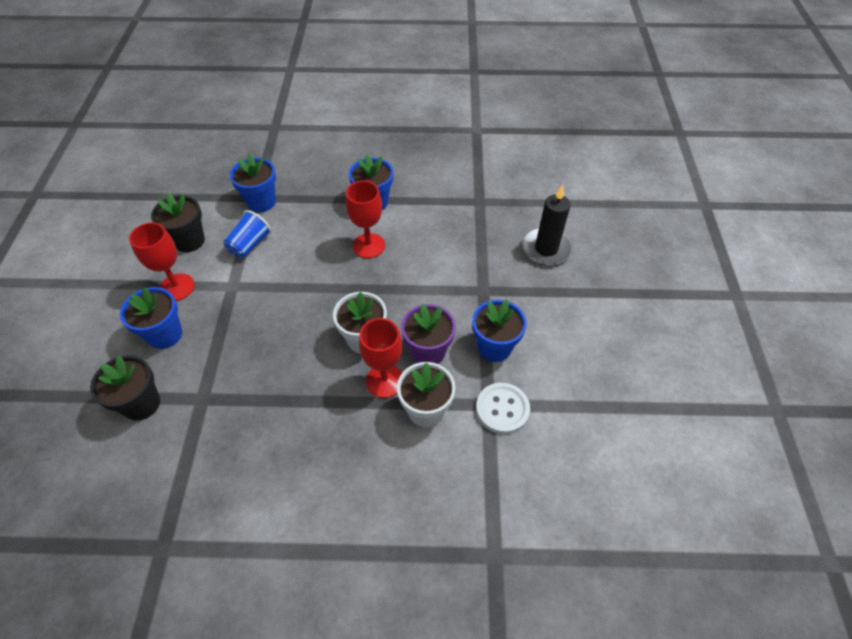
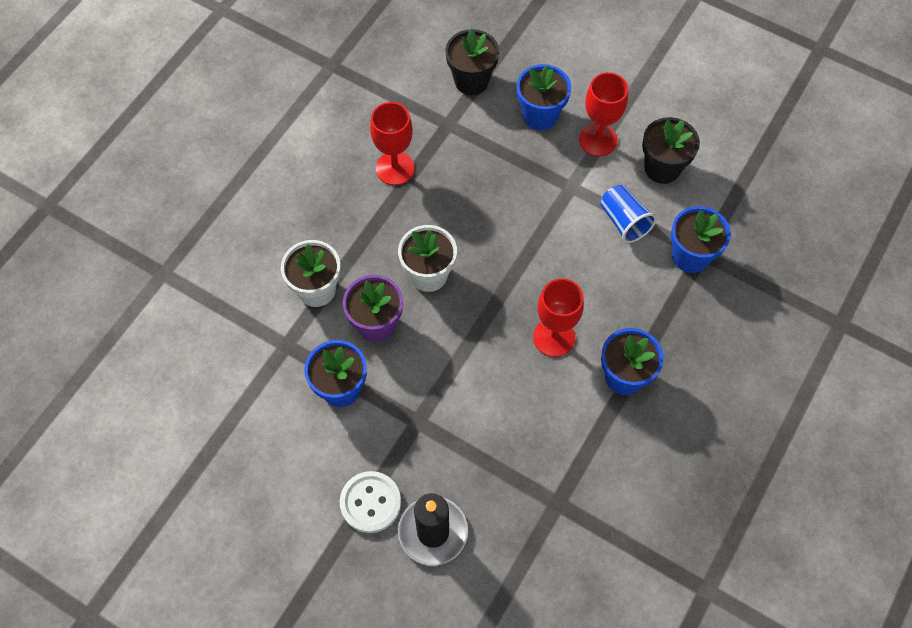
camera: 120 degrees right, 10 degrees up
(385, 380) = (370, 271): red goblet -> red goblet (395, 168)
(502, 409) = (273, 354): white button -> white button (370, 502)

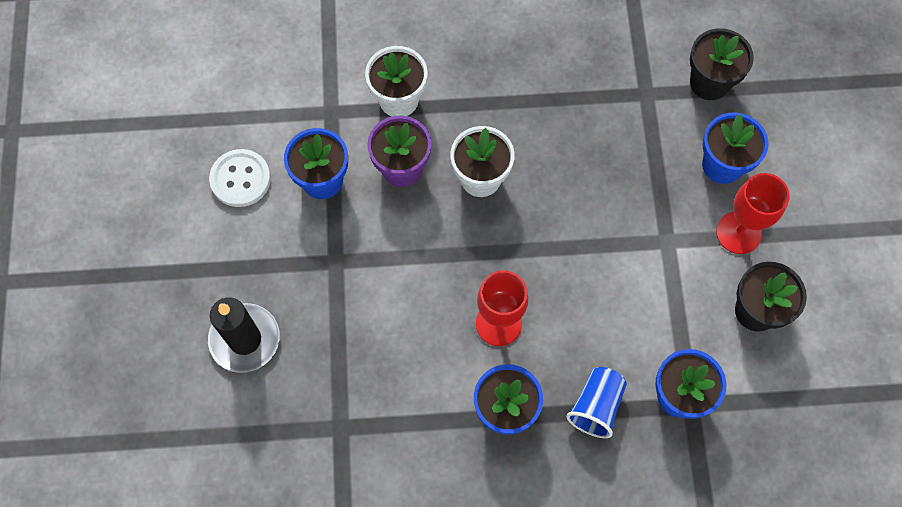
camera: 55 degrees right, 5 degrees up
(370, 502) = (237, 272): white button -> white button (240, 179)
(395, 168) = (564, 81): red goblet -> none
(624, 221) = (668, 311): blue cup -> blue cup (596, 406)

